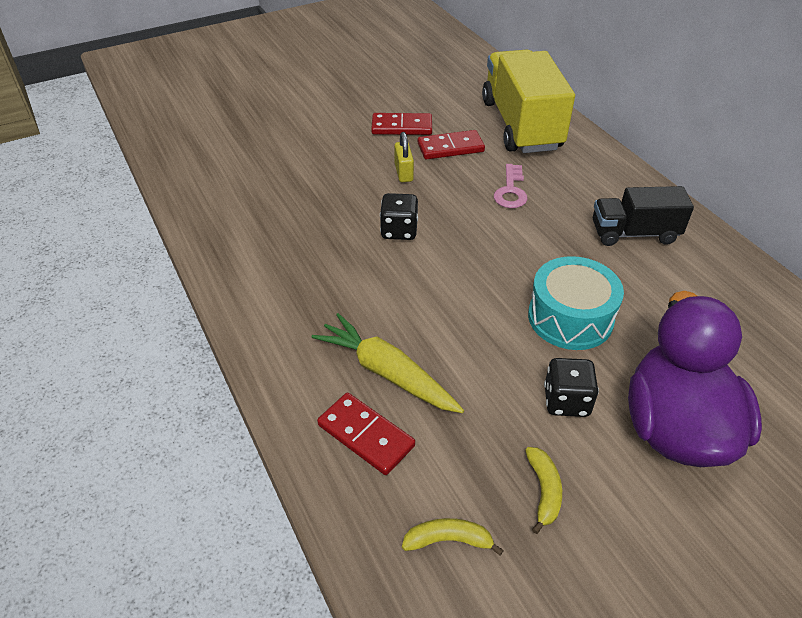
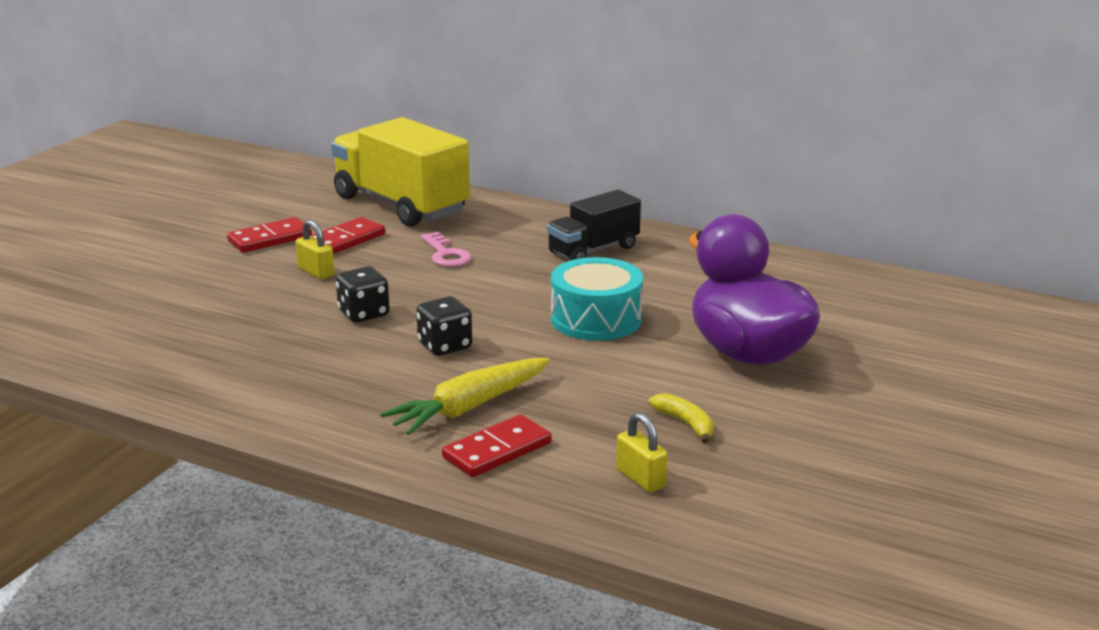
camera: 35 degrees left, 20 degrees down
(365, 435) = (497, 450): red domino -> red domino turned 45 degrees counterclockwise
(387, 373) = (469, 407): yellow carrot -> yellow carrot turned 45 degrees counterclockwise
(448, 540) = (641, 478): yellow banana -> yellow padlock
(566, 401) = (647, 369): black dice -> black dice (445, 346)

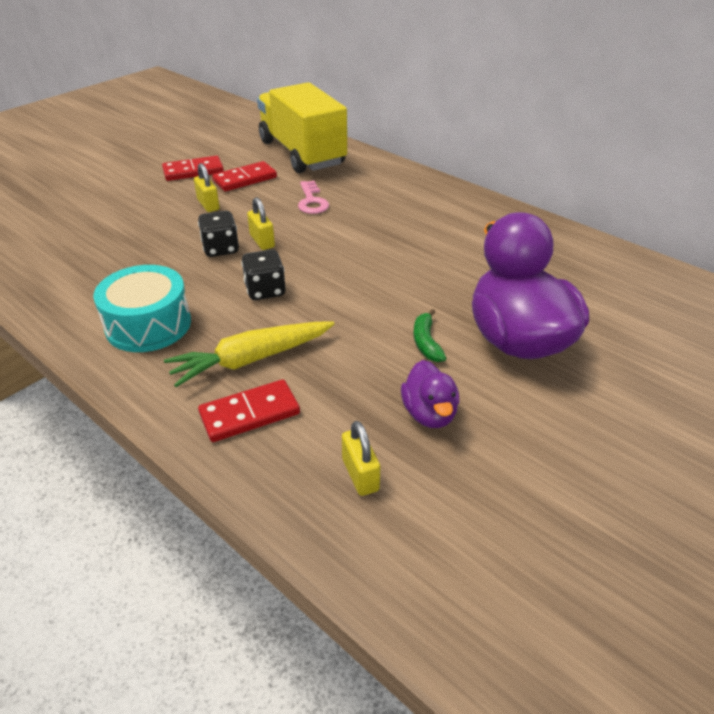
camera: 15 degrees right, 15 degrees up
(410, 300) = (262, 241): none -> yellow padlock
(593, 250) = (428, 212): black truck -> none
(596, 319) = (400, 282): turquoise drum -> turquoise drum (148, 325)
(653, 368) = (426, 342): none -> green banana
(685, 424) = (429, 413): yellow banana -> purple duck

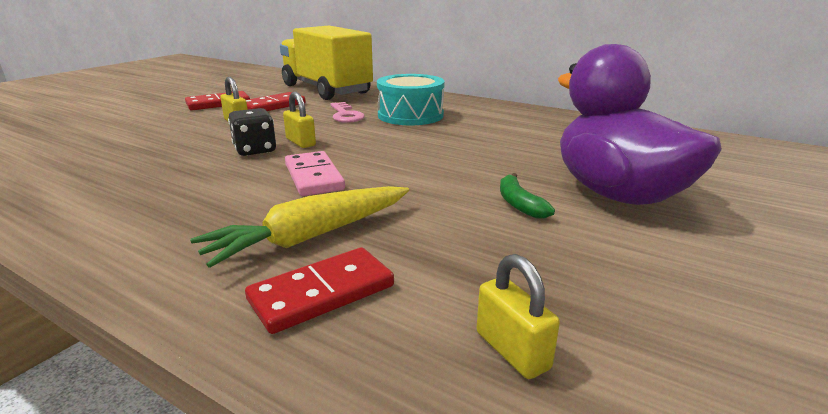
camera: 10 degrees left, 15 degrees down
(148, 325) = (168, 215): turquoise drum -> turquoise drum (410, 115)
(265, 290) = (313, 177): black dice -> pink domino
(429, 413) = (565, 268): purple duck -> none

